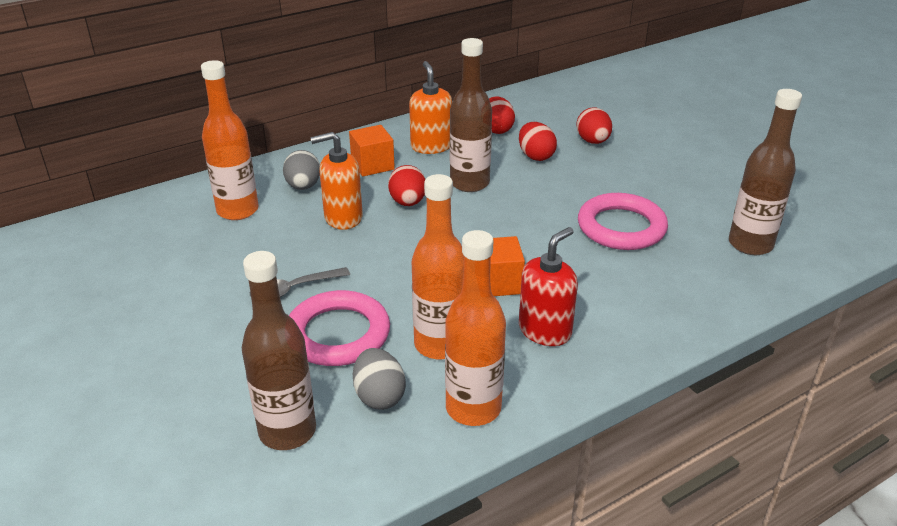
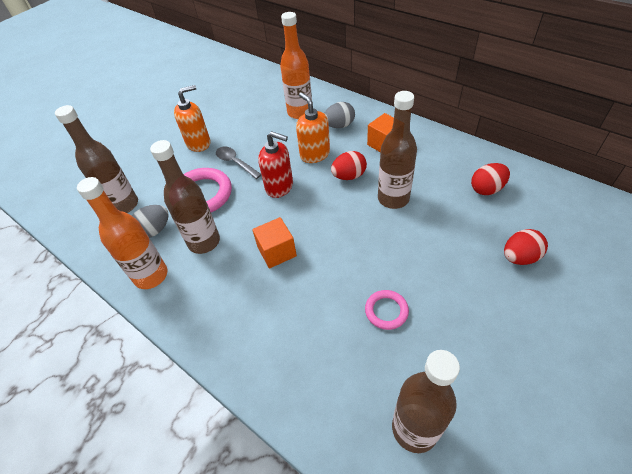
camera: 75 degrees right, 15 degrees up
(431, 146) = (430, 162): orange soap dispenser -> orange soap dispenser (198, 143)
(439, 345) = (204, 242): orange bottle -> brown bottle
(535, 156) = (462, 225): red egg -> none
(545, 331) = (233, 292): red soap dispenser -> red soap dispenser (279, 187)
(621, 227) = (386, 311): pink ring -> pink ring, size x0.54

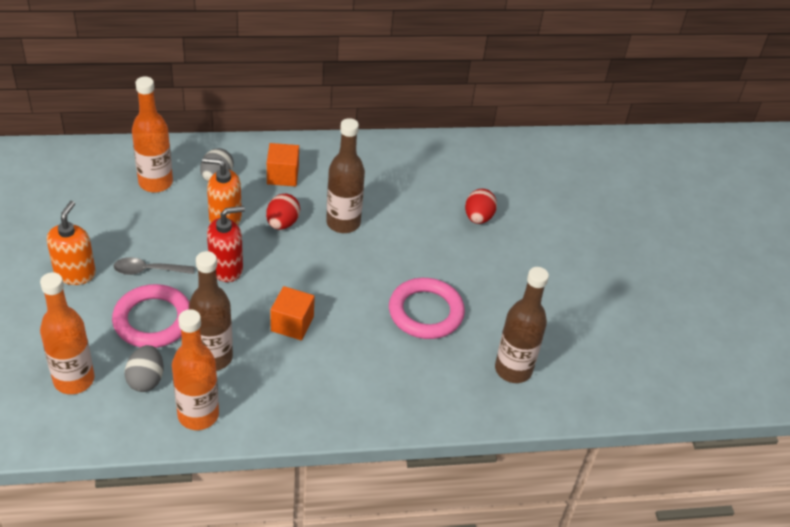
camera: 55 degrees left, 5 degrees down
(124, 205) = (74, 380): brown bottle -> orange bottle
(386, 311) = (426, 312): pink ring -> pink ring, size x1.84
(486, 189) = (409, 175): red egg -> none

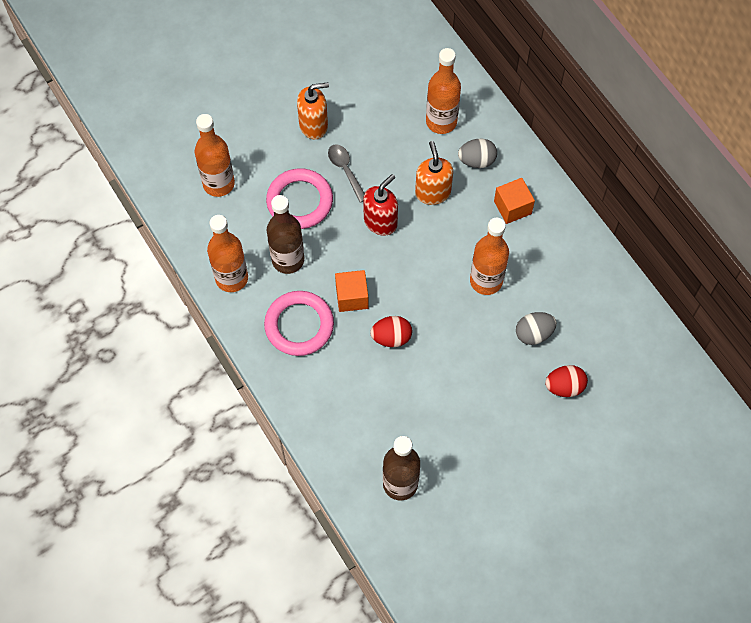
camera: 70 degrees right, 20 degrees up
(146, 380) = (243, 228): grey egg -> grey egg (534, 334)
(226, 268) = (380, 221): red soap dispenser -> red soap dispenser turned 90 degrees counterclockwise
(282, 223) = (455, 236): red egg -> red egg (391, 337)
(343, 223) = (486, 281): brown bottle -> orange bottle
(426, 312) = (423, 390): pink ring -> pink ring (299, 325)

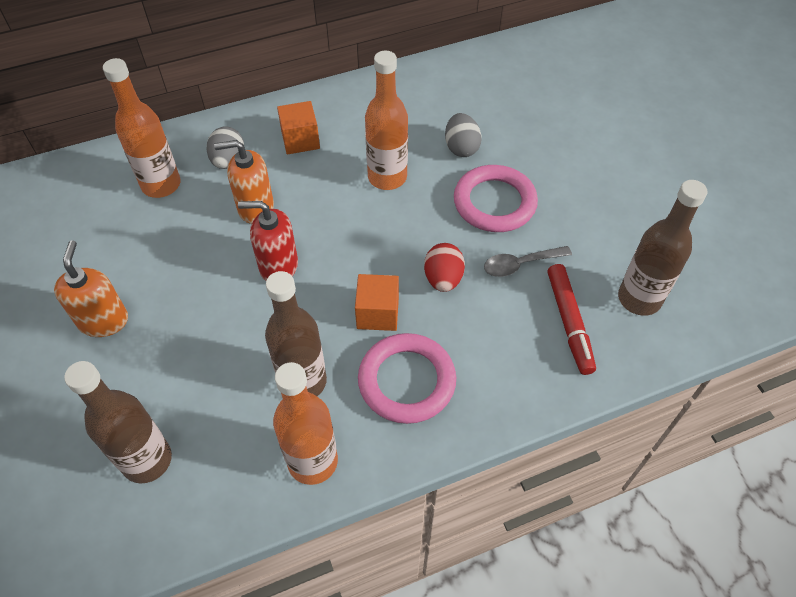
camera: 80 degrees left, 10 degrees down
(218, 183) = (147, 460): orange bottle -> brown bottle
(300, 201) = (216, 354): pink ring -> pink ring (494, 202)
(345, 170) = (189, 293): grey spoon -> grey spoon (520, 264)
(368, 431) = (569, 322): none -> red marker
(380, 221) = (278, 266): red soap dispenser -> red soap dispenser turned 45 degrees counterclockwise
(564, 386) = (527, 134): red egg -> none

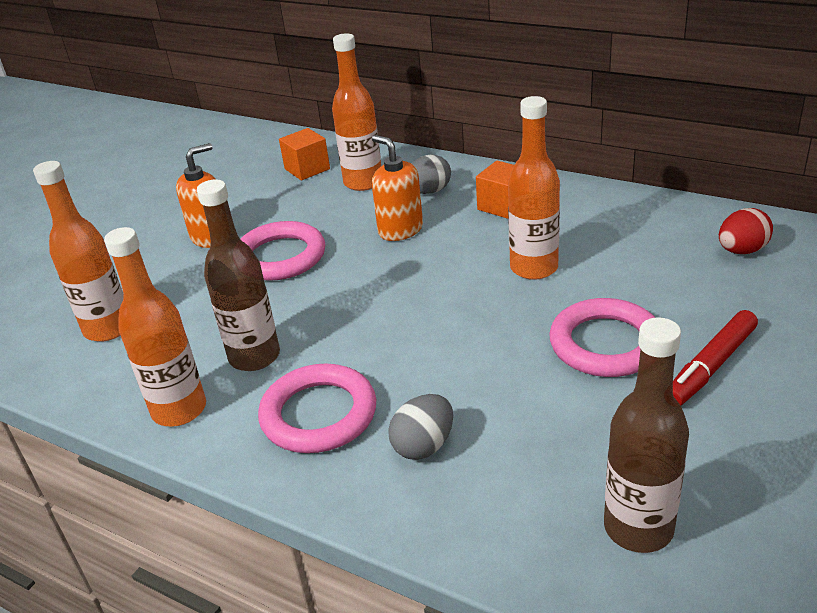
camera: 55 degrees right, 20 degrees down
(147, 460) = (108, 328): brown bottle -> orange bottle
(195, 294) = (280, 257): none -> pink ring
(278, 266) = (356, 275): red soap dispenser -> none
(378, 313) = (374, 353): orange cube -> orange cube (307, 169)
(443, 279) = (464, 367): red egg -> red egg (741, 251)
(461, 148) = (640, 285): grey egg -> grey egg (424, 446)
(520, 264) = (553, 406): grey spoon -> none
(569, 322) = (525, 486): red marker -> red marker (710, 366)

